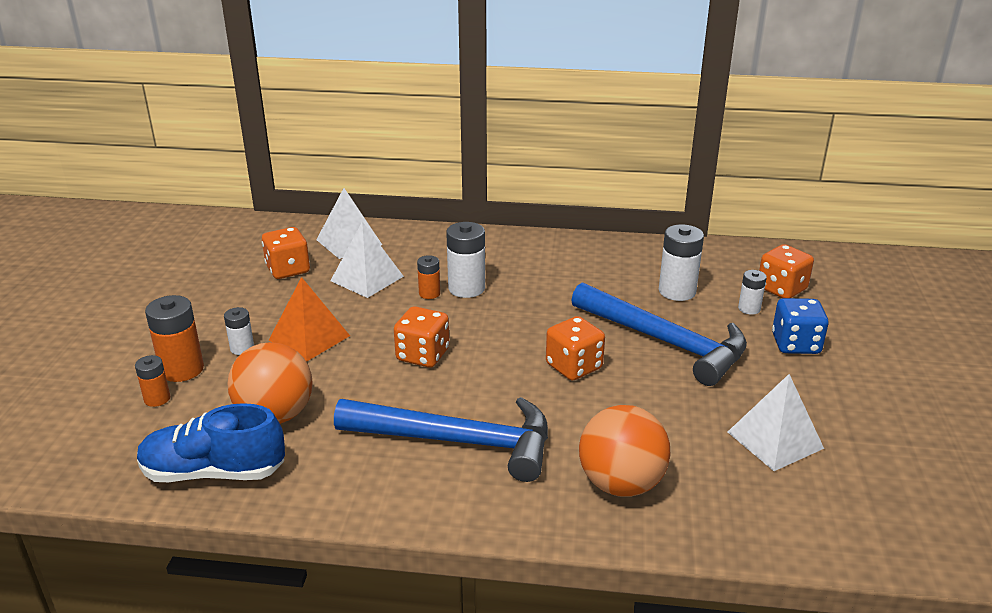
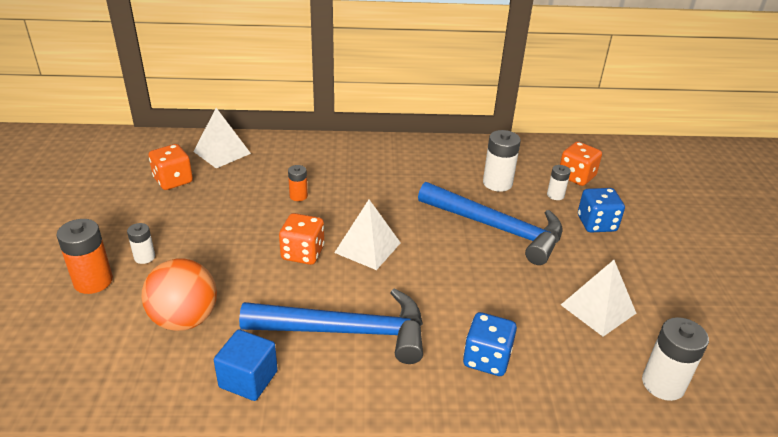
camera: 10 degrees left, 5 degrees up
(157, 399) = (74, 311): orange battery -> none
(214, 472) = (138, 379): blue shoe -> none
(309, 337) = (202, 243): orange pyramid -> none
(335, 482) = (248, 379): none -> blue cube
(367, 278) = (243, 185): white pyramid -> white pyramid (368, 247)
(466, 288) = (328, 189): white battery -> white battery (663, 384)
(574, 366) = (429, 255): orange dice -> none
(621, 484) = (486, 359): orange ball -> blue dice

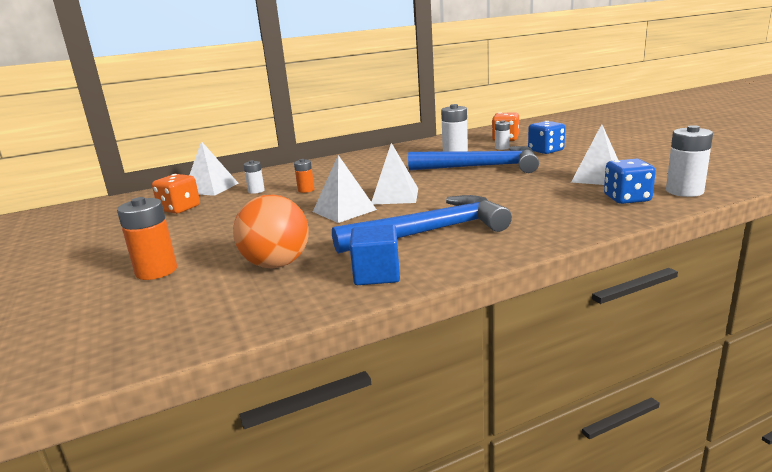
camera: 20 degrees left, 15 degrees down
(144, 257) = (196, 247): white battery -> white battery (256, 191)
(303, 253) = (344, 210): orange dice -> white pyramid
(486, 359) = (555, 214): blue dice -> blue dice (627, 198)

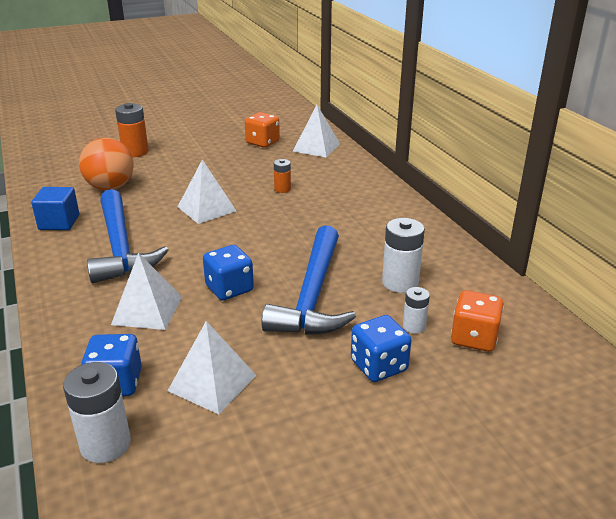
camera: 90 degrees right, 10 degrees up
(256, 191) = (294, 167): white battery -> none
(395, 196) = (232, 233): white pyramid -> white pyramid (147, 310)
(485, 186) = (229, 288): none -> blue dice

